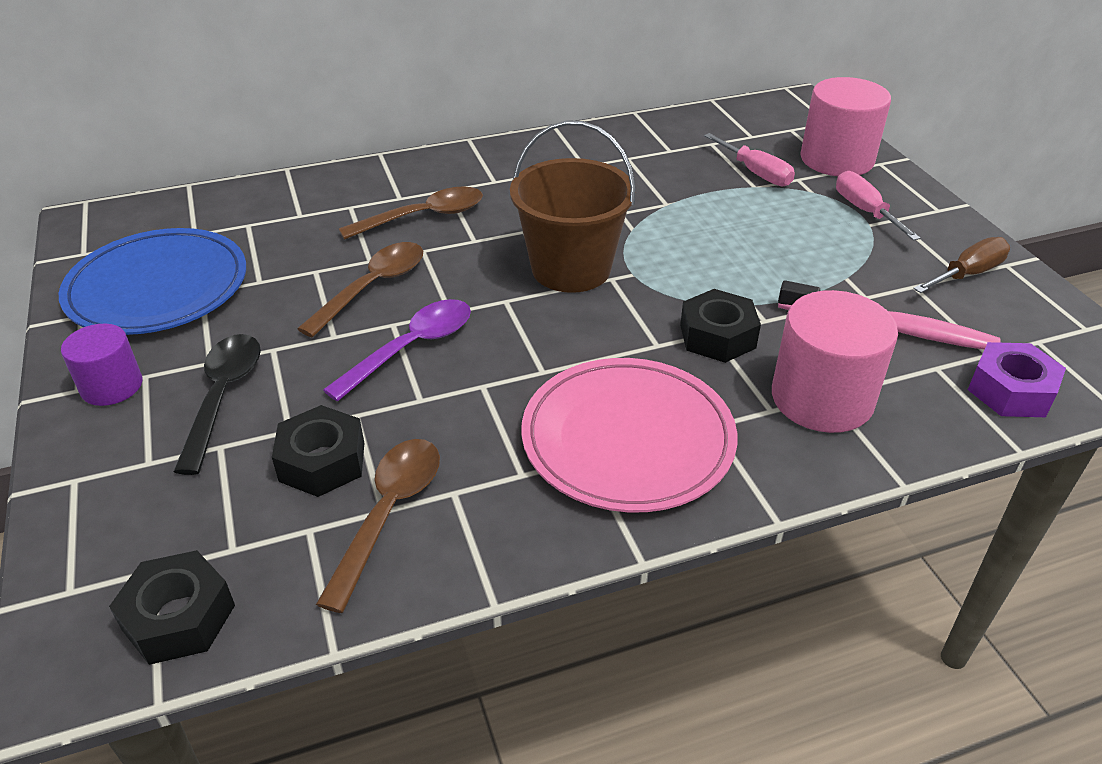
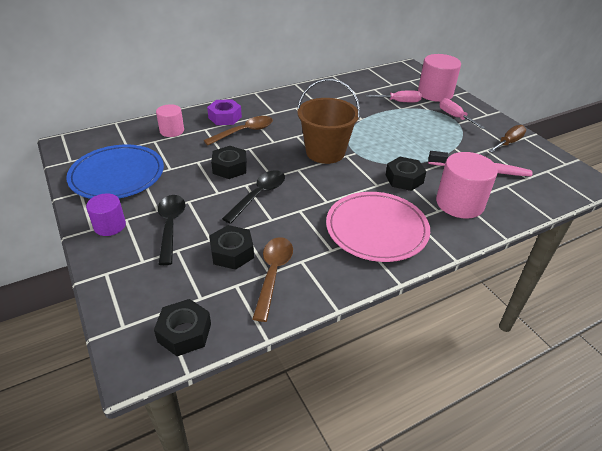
camera: 10 degrees left, 0 degrees up
(286, 206) = (172, 131): none -> pink cylinder
(372, 287) = (229, 167): brown spoon -> black nut
(411, 348) = (259, 195): purple spoon -> black spoon
(756, 173) = (399, 102): pink screwdriver -> pink screwdriver turned 45 degrees counterclockwise
(1010, 391) = (541, 193): purple nut -> purple nut (225, 117)

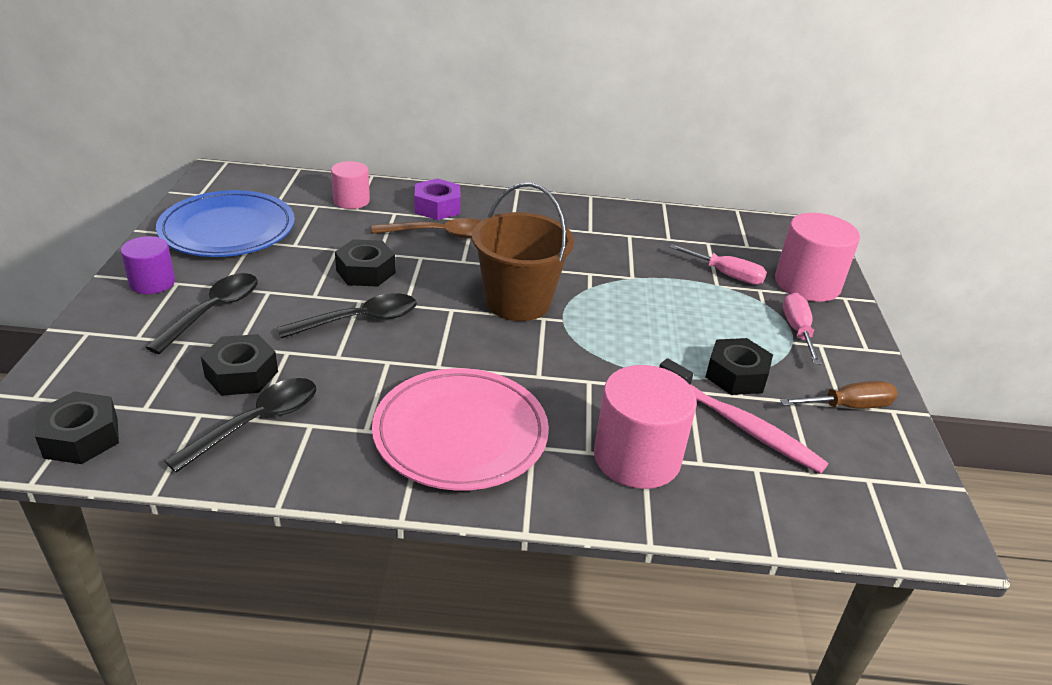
camera: 30 degrees right, 5 degrees down
(273, 274) = (256, 422): brown spoon -> black spoon
(404, 179) = (591, 385): black nut -> black nut (736, 375)

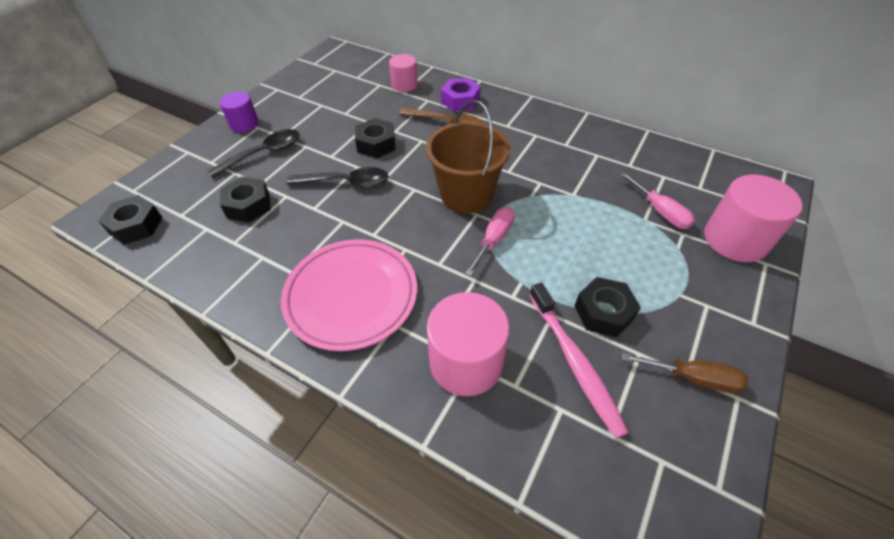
camera: 30 degrees right, 15 degrees up
(228, 229) = (312, 93): blue plate -> none
(256, 422) = (233, 245): black spoon -> none
(797, 330) = (693, 284): pink screwdriver -> pink screwdriver (494, 240)

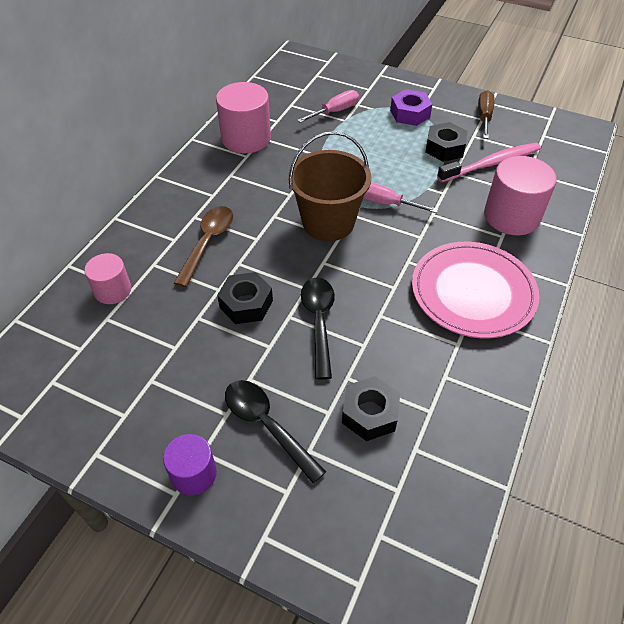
camera: 95 degrees left, 0 degrees up
(136, 225) = (427, 541): black nut -> none
(460, 101) = (159, 233): purple nut -> purple nut (410, 114)
(735, 239) = (359, 82): pink cylinder -> pink cylinder (246, 138)

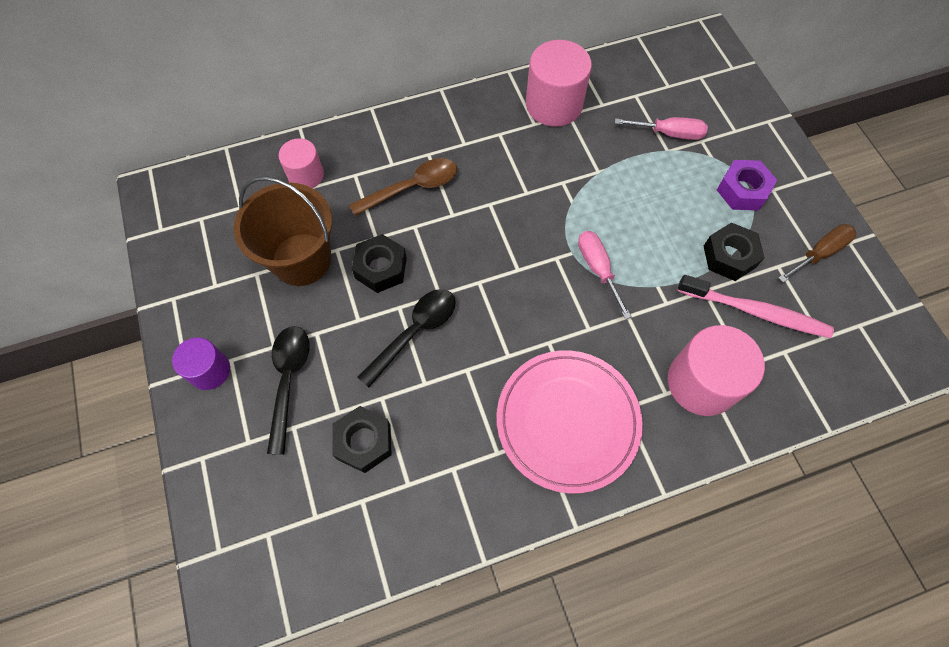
camera: 45 degrees right, 15 degrees up
(328, 222) = (526, 247): brown bucket -> brown bucket (301, 259)

